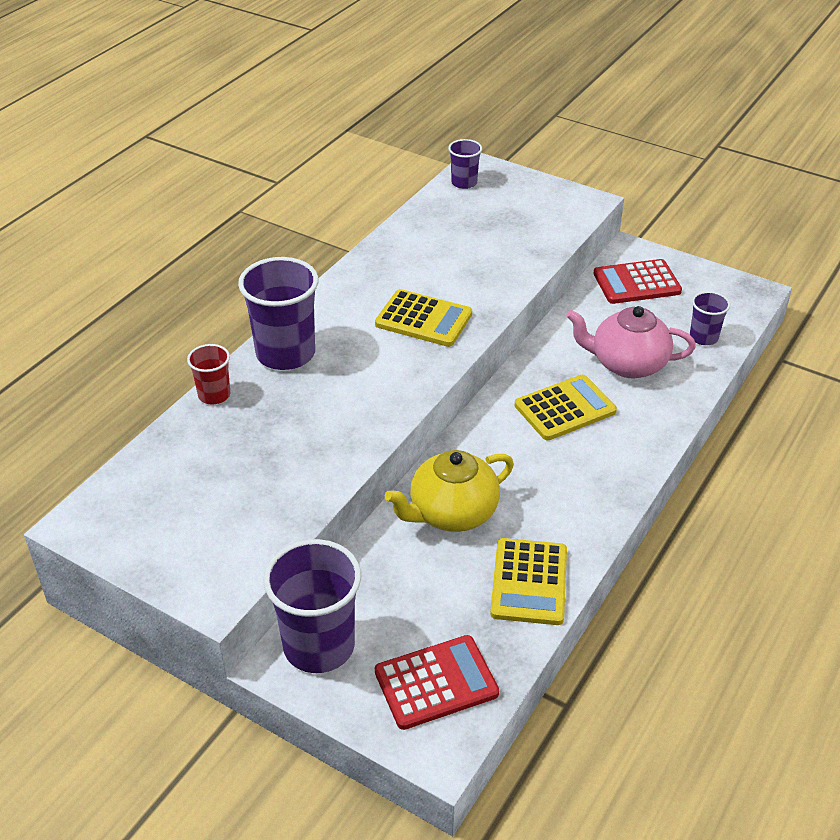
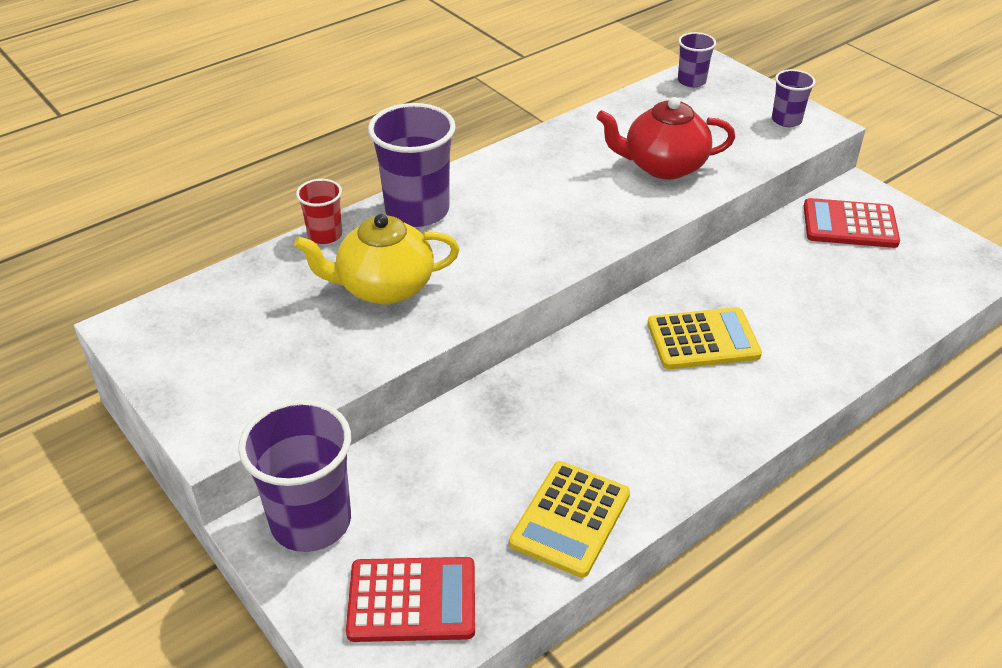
camera: 20 degrees right, 0 degrees up
(423, 319) = (577, 207): yellow calculator -> none
(452, 513) = (522, 419): yellow teapot -> yellow teapot (384, 287)
(477, 266) = (663, 166): none -> red teapot
(627, 364) = (798, 309): pink teapot -> none
(703, 337) = (903, 300): purple cup -> purple cup (786, 120)

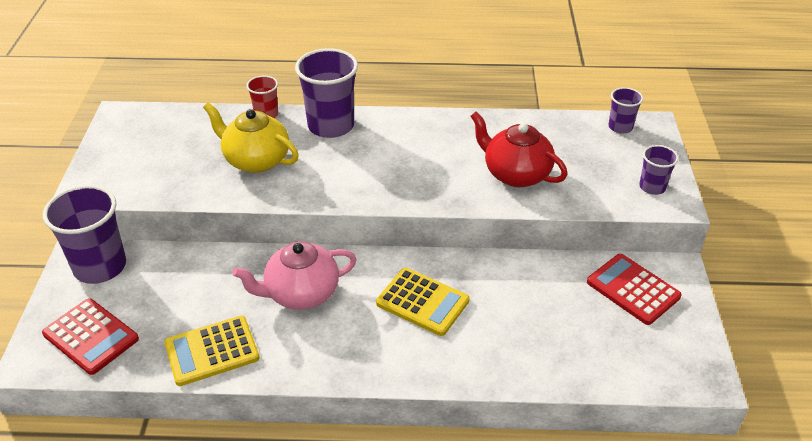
camera: 40 degrees right, 0 degrees up
(580, 404) = (301, 293): none -> pink teapot

